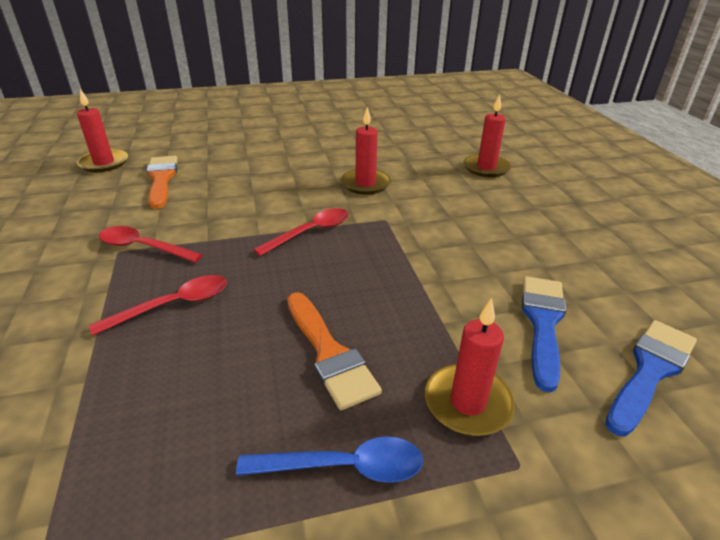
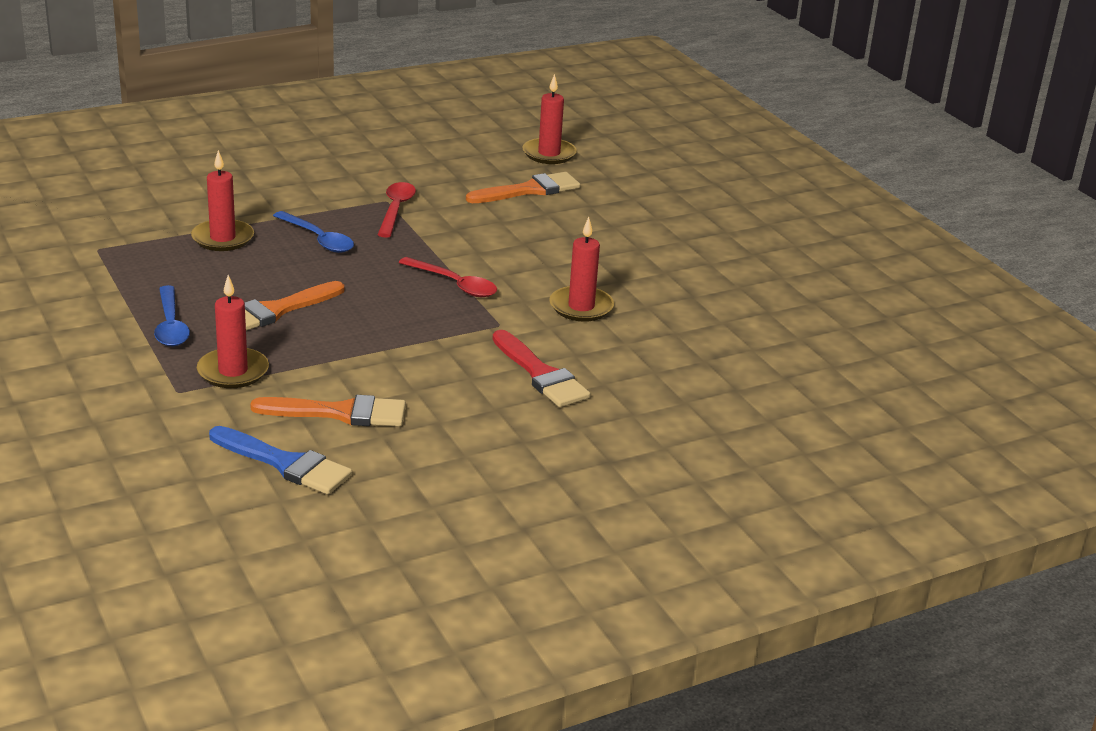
camera: 75 degrees right, 5 degrees down
(174, 305) = (318, 239): red spoon -> blue spoon
(464, 212) = (540, 374): none -> red brush
(486, 168) = (681, 394): red candle -> red candle (223, 238)
(543, 323) = (339, 413): blue brush -> orange brush

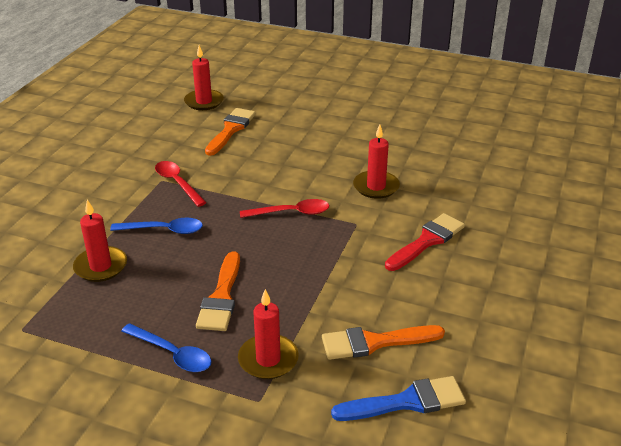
camera: 40 degrees left, 5 degrees up
(339, 413) = (375, 342): orange brush -> orange brush turned 150 degrees counterclockwise
(540, 374) = (427, 241): red brush -> red brush turned 60 degrees counterclockwise

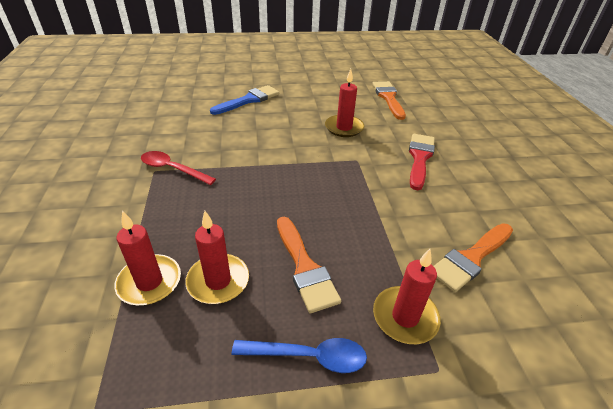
camera: 30 degrees left, 5 degrees up
(164, 230) = (193, 218): blue spoon -> none
(204, 102) = (146, 96): red candle -> red candle (218, 281)
(231, 130) = (188, 112): orange brush -> orange brush (388, 98)
(291, 213) = (298, 166): red spoon -> none
(406, 402) = (551, 306): blue brush -> blue brush (249, 100)

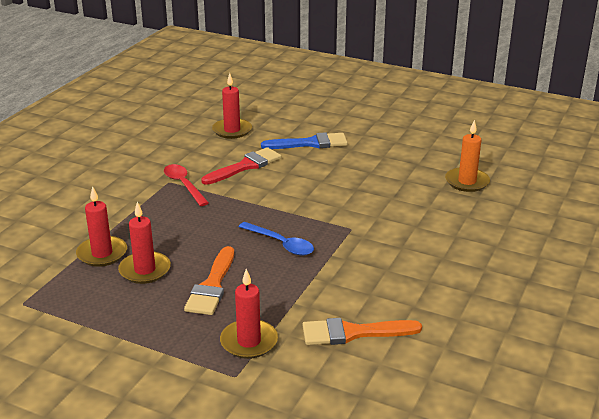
camera: 35 degrees right, 10 degrees down
(309, 356) = (159, 332): blue spoon -> blue spoon (281, 244)
(344, 128) = (375, 197): red candle -> red candle (232, 130)
(388, 98) = (467, 182): orange brush -> orange candle
(420, 158) = (418, 247): red brush -> red brush (245, 166)

